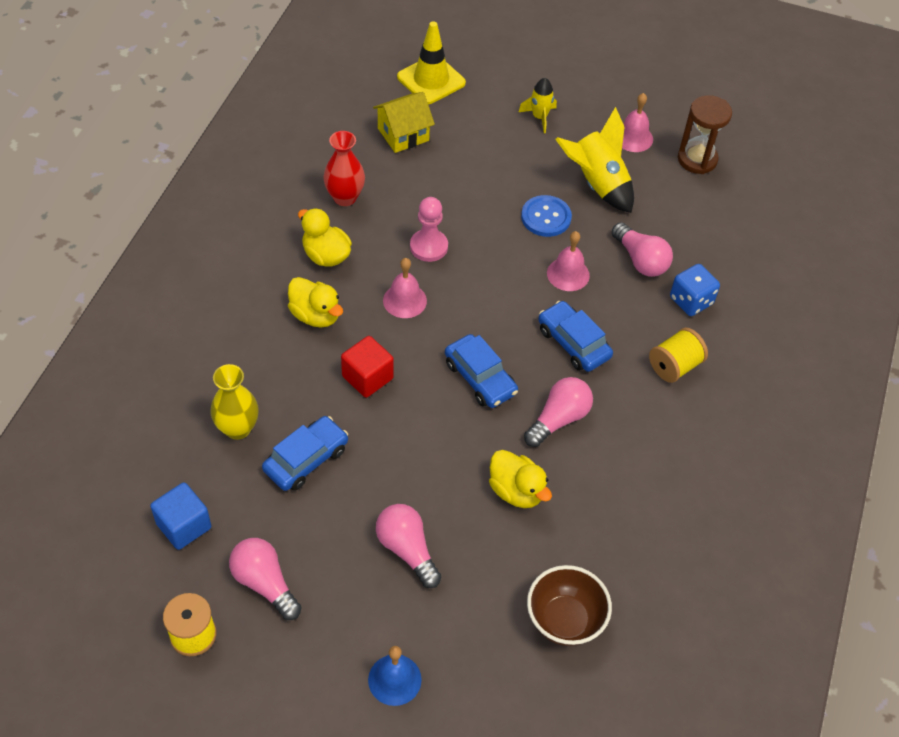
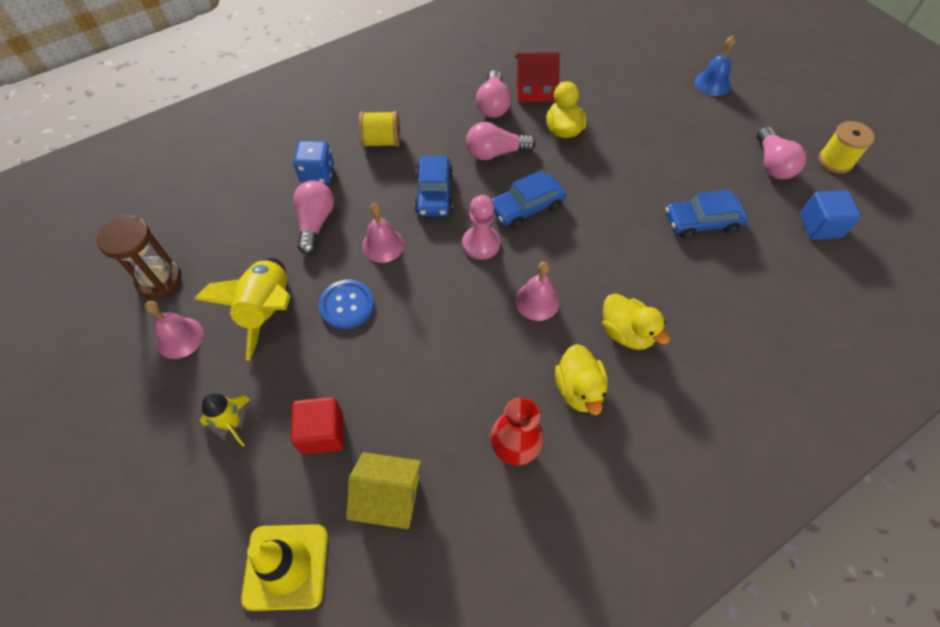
camera: 140 degrees left, 5 degrees up
(237, 428) = (747, 273): yellow vase -> none
(315, 315) = (626, 332): yellow duck -> yellow duck turned 150 degrees clockwise
(367, 377) = (615, 255): red cube -> red cube (322, 433)
(407, 550) = (662, 135): pink light bulb -> pink light bulb (493, 105)
(429, 247) = (475, 340): pink pawn -> pink pawn (481, 244)
(480, 378) = (526, 207): blue car -> blue car turned 120 degrees counterclockwise
(564, 620) = (590, 61): brown bowl -> none
(591, 528) = (534, 90): none -> red house

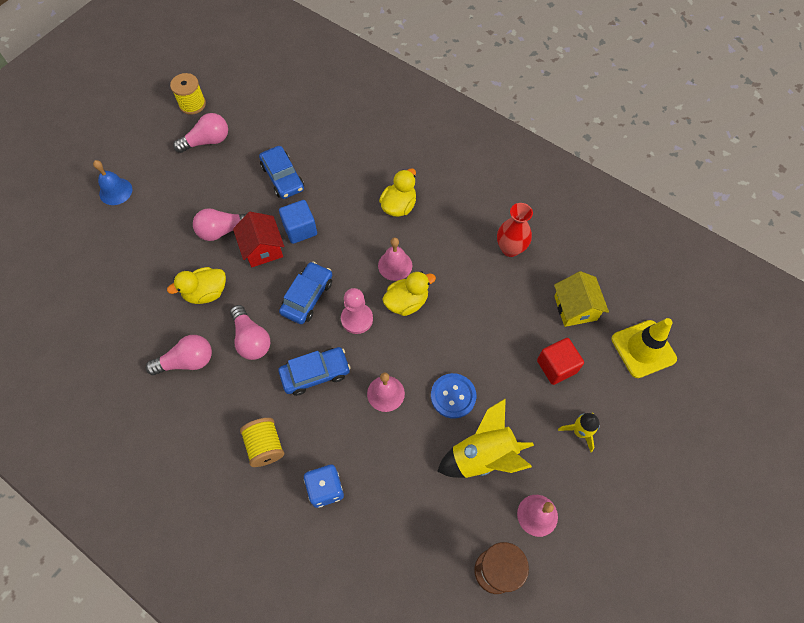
camera: 110 degrees left, 5 degrees up
(315, 223) = (383, 461): pink light bulb -> pink light bulb (223, 230)
(526, 207) = (307, 297): blue car -> blue car turned 105 degrees counterclockwise
(534, 90) = (156, 331): red house -> red house (262, 249)
(578, 389) = (453, 224): yellow duck -> yellow duck (406, 302)
(820, 226) = (263, 110): blue cube -> blue cube (300, 229)

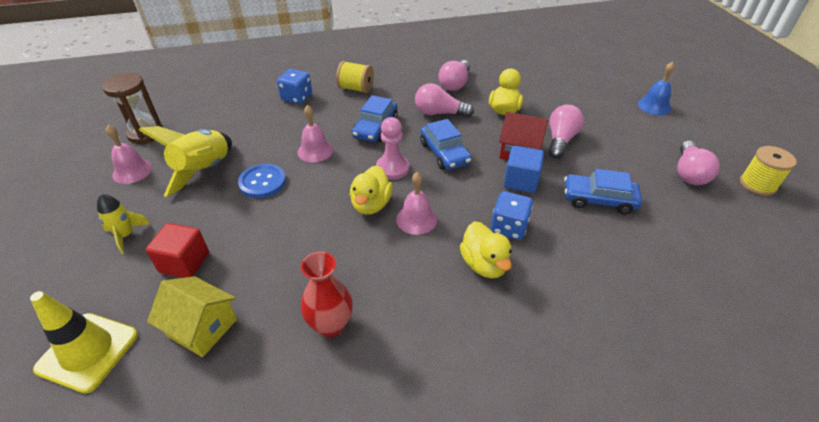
camera: 130 degrees right, 20 degrees down
(355, 211) = (508, 227): none -> blue dice

